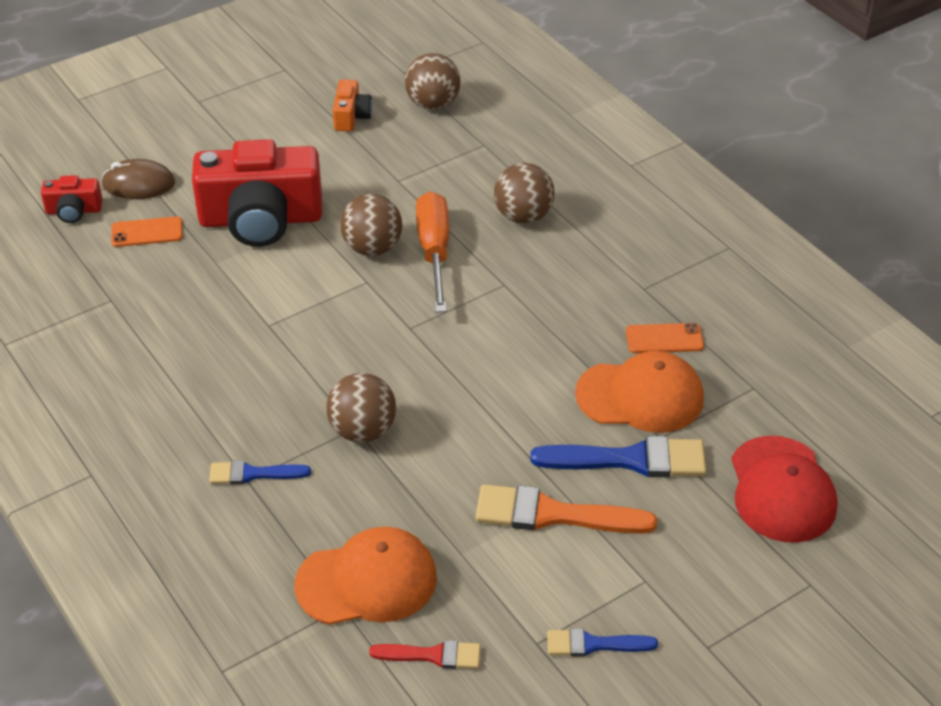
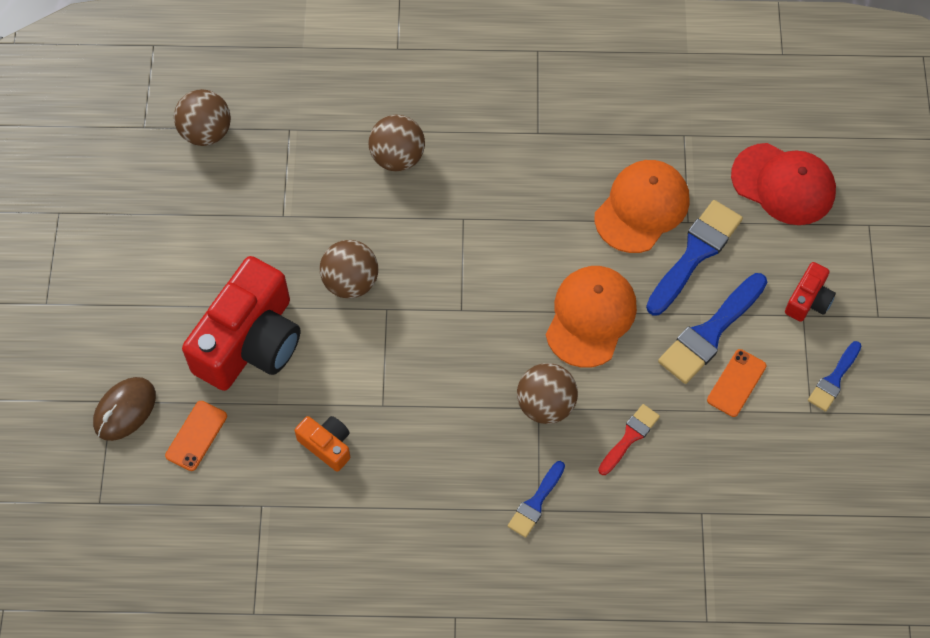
camera: 55 degrees left, 20 degrees up
(74, 211) = (120, 479): red camera -> red camera (808, 300)
(351, 117) = (171, 200): orange camera -> orange camera (327, 445)
(367, 581) = (690, 484): orange cap -> orange cap (590, 317)
(433, 655) = (780, 481): red brush -> red brush (630, 437)
(434, 252) = (390, 242): orange screwdriver -> none
(553, 514) = (710, 332): orange brush -> blue brush
(664, 339) = (598, 155): orange phone -> orange phone (736, 383)

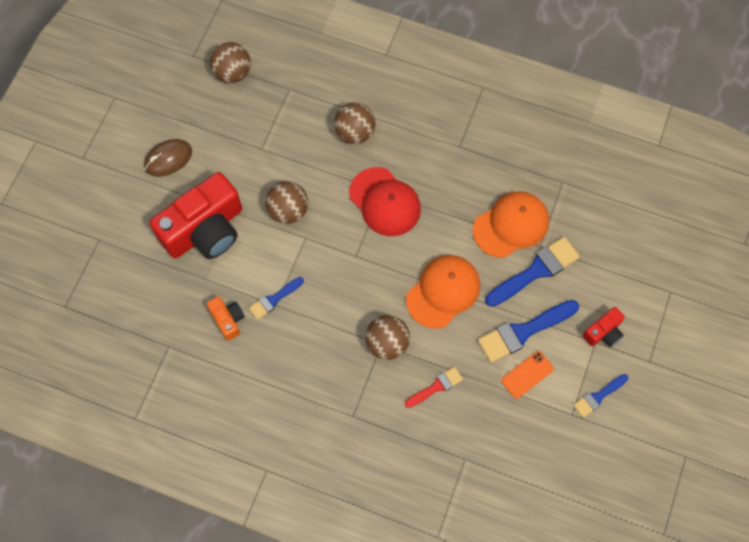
camera: 20 degrees right, 5 degrees up
(125, 410) = (105, 249): brown mouse -> brown mouse (168, 159)
(196, 436) = (144, 283): orange phone -> none
(536, 503) = (352, 410): blue brush -> blue brush (274, 299)
(783, 184) = (620, 241): red cap -> red cap (384, 202)

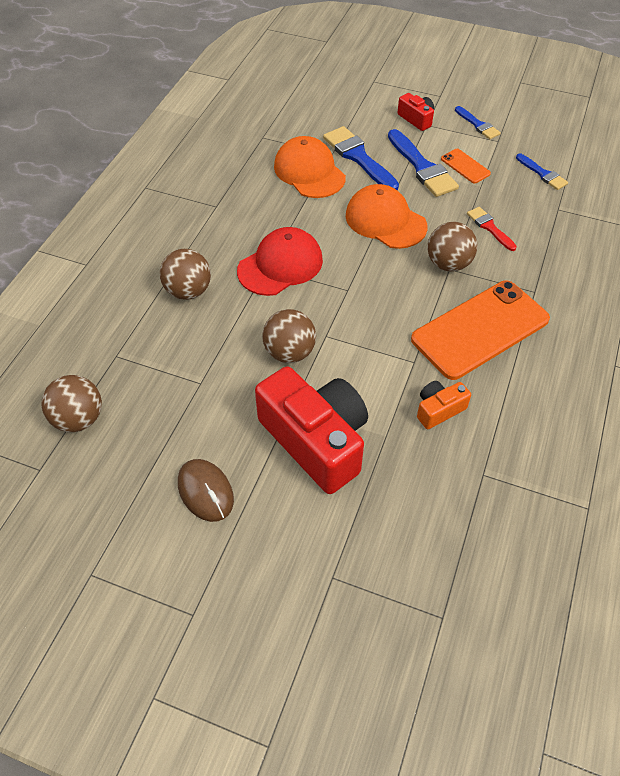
camera: 90 degrees left, 15 degrees down
(274, 299) = (407, 363): blue brush -> blue brush (542, 174)
(309, 362) = (480, 329): none -> orange phone

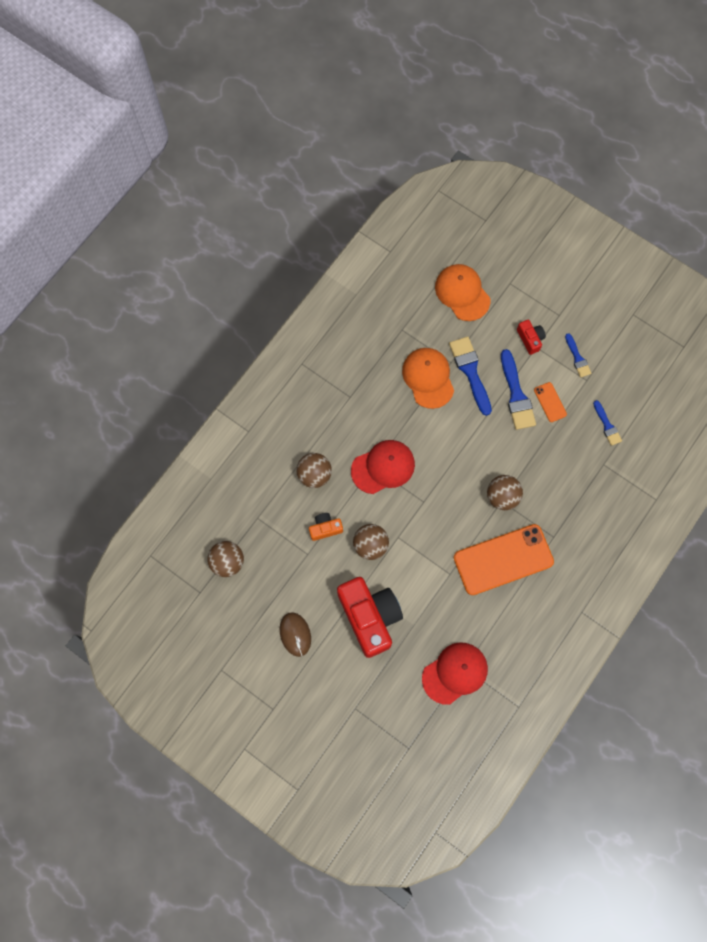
camera: 15 degrees right, 20 degrees up
(385, 221) = (470, 443): orange cap -> orange cap (462, 293)
(439, 410) = (453, 615): orange camera -> orange camera (325, 528)
(472, 485) = (455, 673): none -> red cap
(489, 227) = (545, 469): red brush -> none

